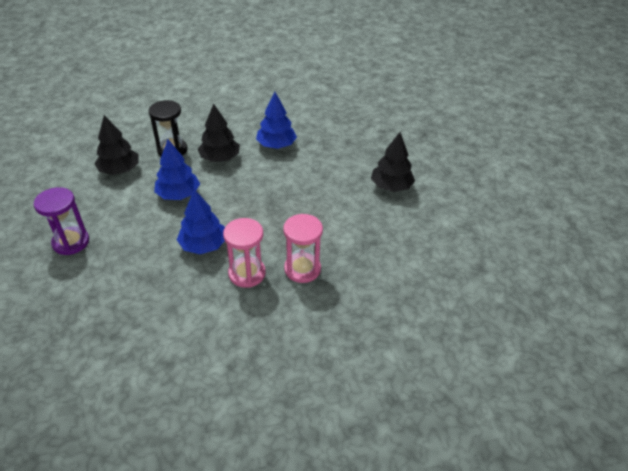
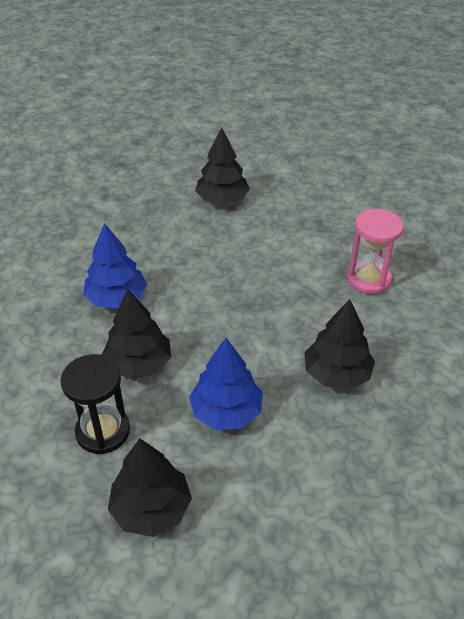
camera: 85 degrees left, 0 degrees up
(71, 242) = (344, 554): purple hourglass -> none
(203, 245) = (336, 374): blue tree -> black tree
(247, 273) = (383, 328): pink hourglass -> none

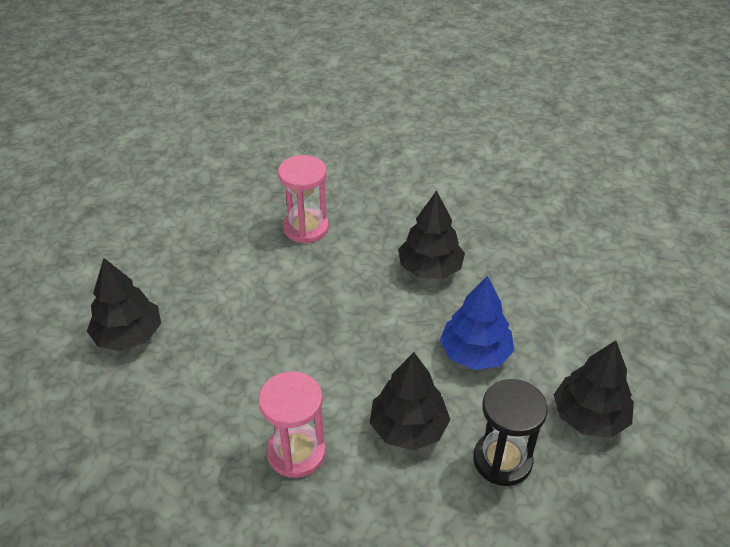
camera: 85 degrees left, 0 degrees up
(116, 298) = (296, 452): blue tree -> pink hourglass

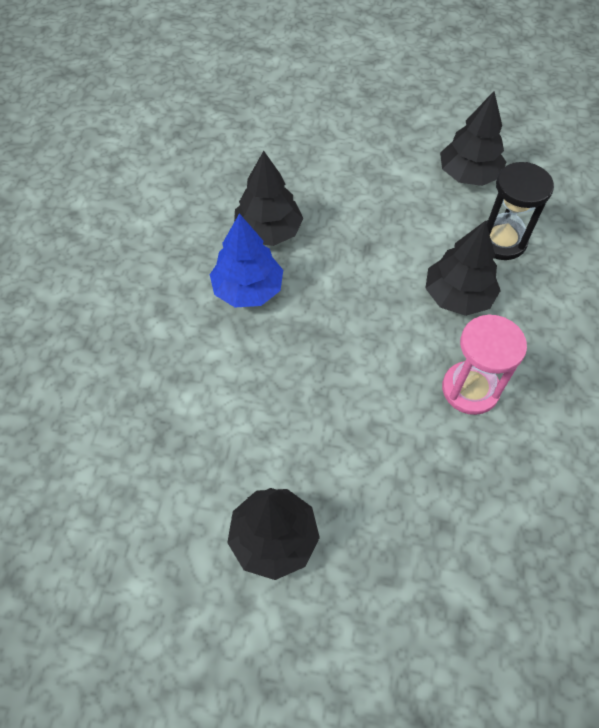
camera: 75 degrees left, 15 degrees up
(306, 228) = (163, 324): pink hourglass -> none
(475, 353) = (385, 227): blue tree -> blue tree (248, 289)

